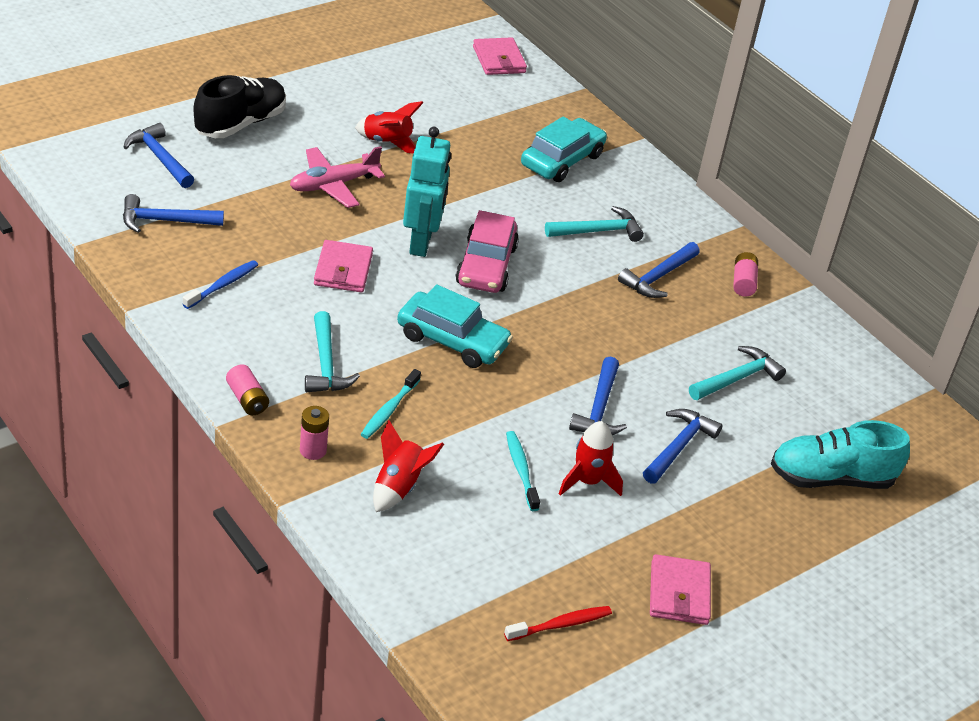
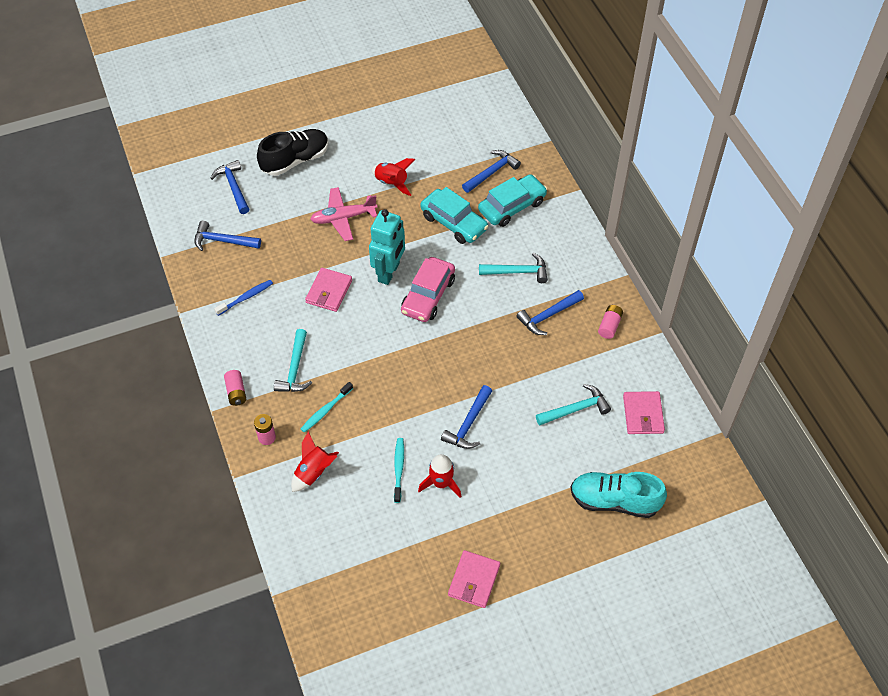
camera: 20 degrees right, 15 degrees up
(452, 340) = (385, 357): turquoise car -> turquoise car (454, 222)
(499, 60) = (495, 111): pink wallet -> pink wallet (643, 414)
(560, 625) = (386, 594): red toothbrush -> none
(679, 447) = (514, 462): blue hammer -> blue hammer (492, 172)

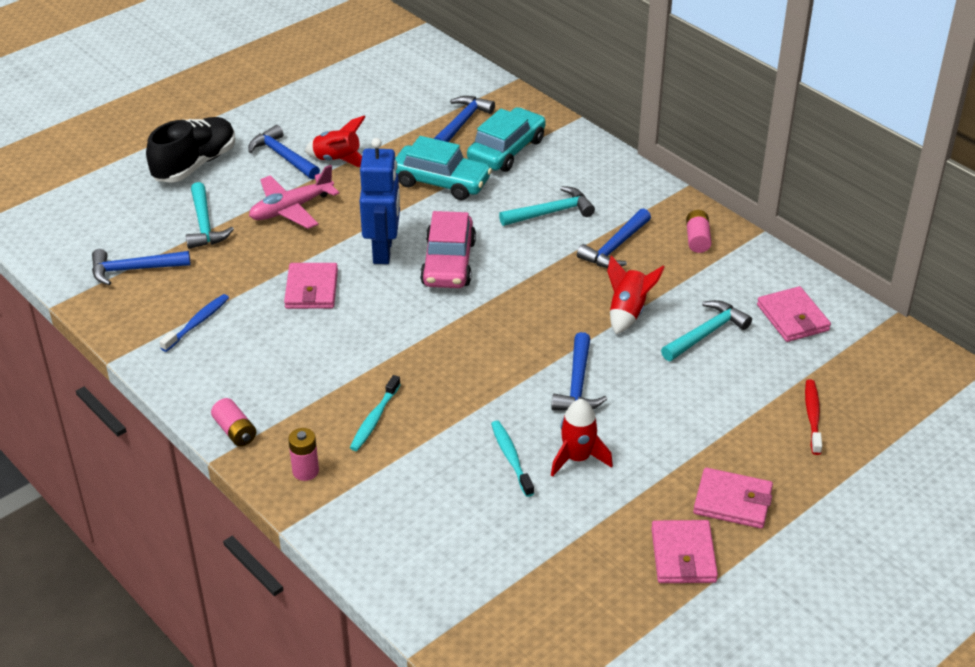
camera: 20 degrees left, 15 degrees down
(233, 187) = (121, 210): blue hammer -> blue hammer (283, 156)
(295, 369) = (307, 384): turquoise hammer -> turquoise hammer (204, 225)
(314, 472) = (394, 493): red rocket -> red rocket (628, 312)
(389, 272) = (383, 251): turquoise robot -> blue robot
(526, 550) = (732, 501): none -> pink wallet
(614, 501) = (812, 416): turquoise shoe -> red toothbrush

